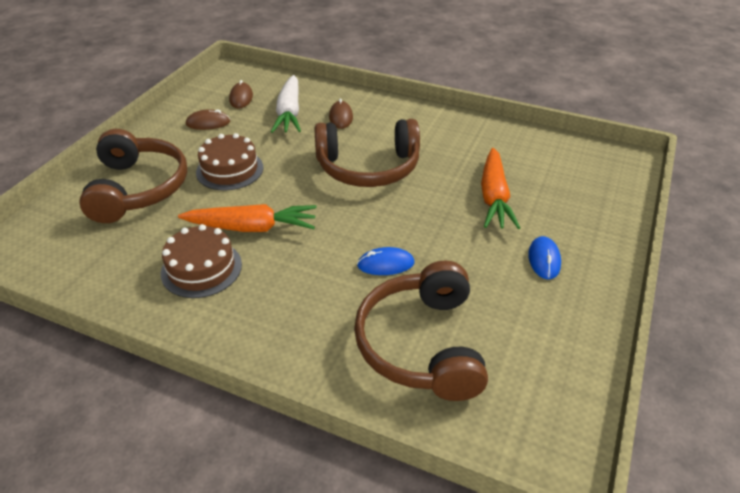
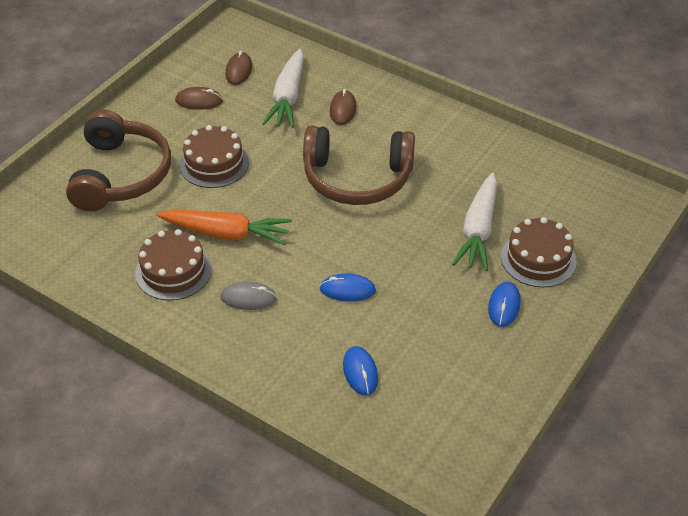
camera: 10 degrees right, 5 degrees up
(285, 285) = (248, 298): none -> grey mouse
(421, 344) = (360, 372): brown headphones -> blue mouse
(494, 197) = (478, 230): orange carrot -> white carrot
(558, 214) = (538, 258): none -> brown cake

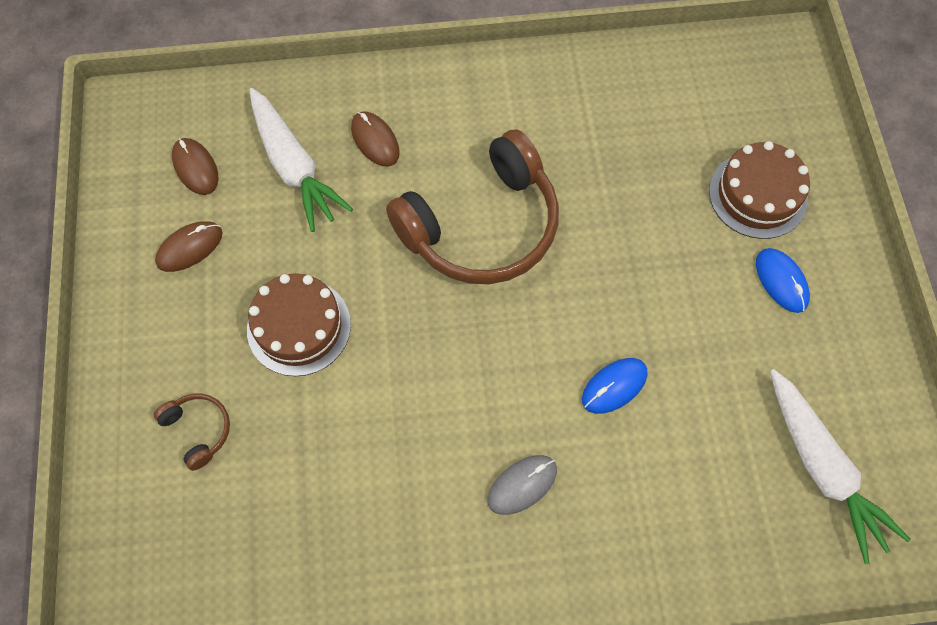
camera: 40 degrees left, 20 degrees up
(120, 175) = (198, 430): brown headphones -> brown headphones, size x0.42
(173, 271) = (401, 518): brown cake -> none
(226, 233) = (410, 416): orange carrot -> none
(360, 372) = (727, 483): blue mouse -> none
(478, 230) = (668, 201): white carrot -> white carrot (821, 467)

